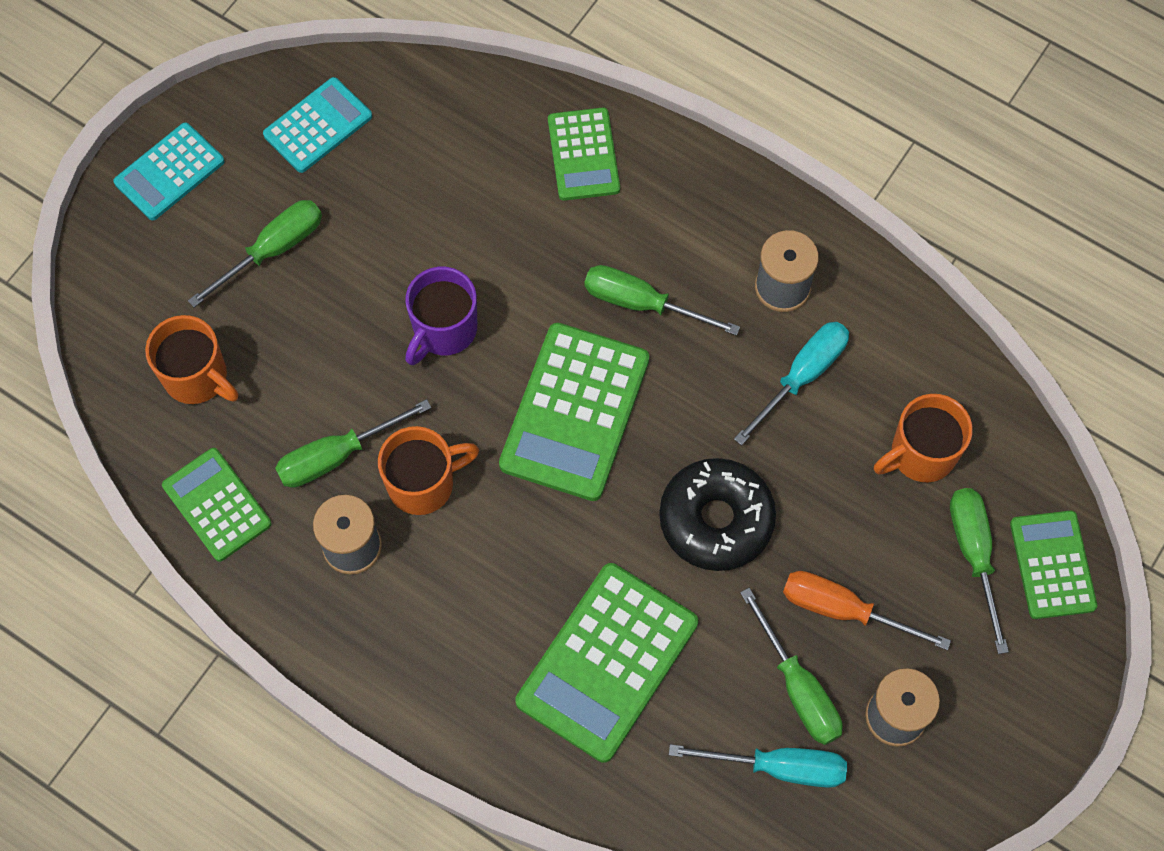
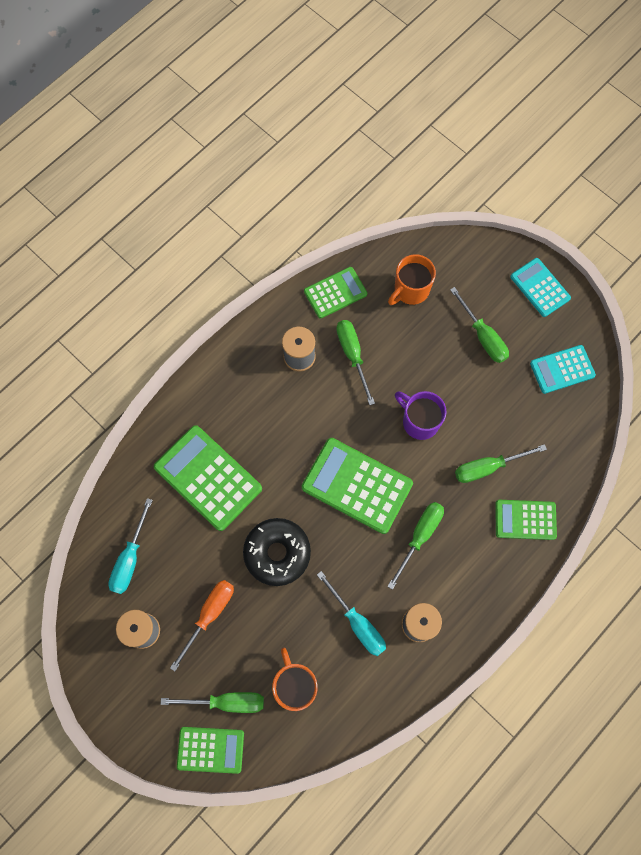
camera: 100 degrees right, 5 degrees up
(318, 125) = (562, 369): turquoise calculator -> turquoise calculator turned 105 degrees clockwise
(423, 484) = (328, 397): orange mug -> none
(798, 687) = (171, 579): green screwdriver -> green screwdriver (488, 467)

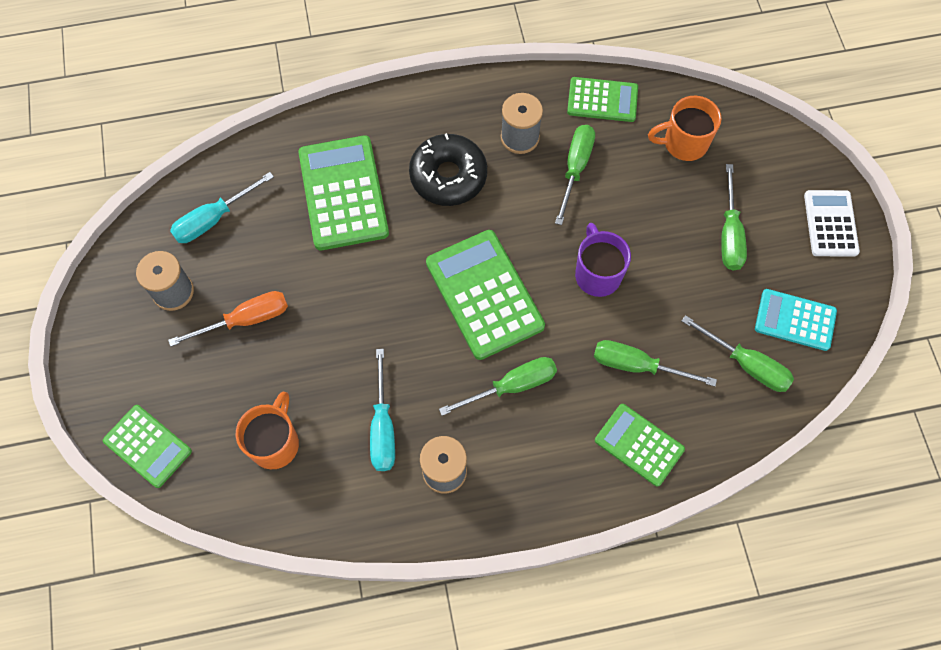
camera: 35 degrees right, 5 degrees down
(226, 701) = (197, 412): green screwdriver -> green screwdriver (746, 364)
(277, 553) = (355, 306): black donut -> black donut (448, 176)
(540, 287) = (830, 224): turquoise calculator -> white calculator

